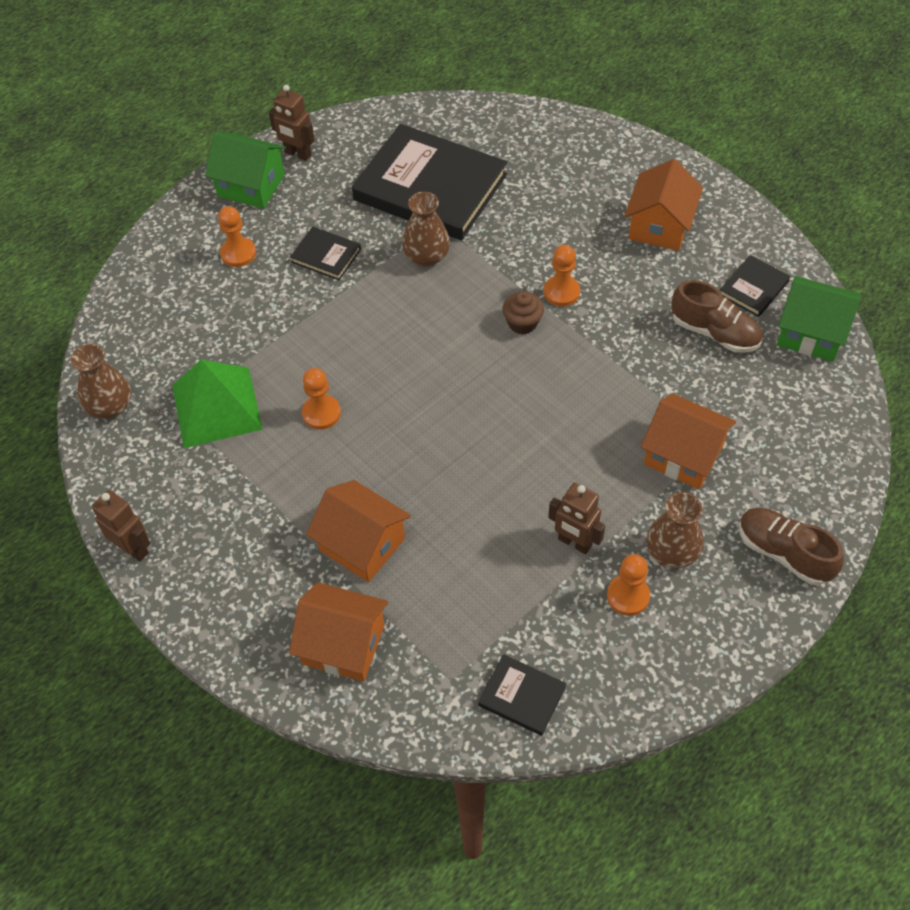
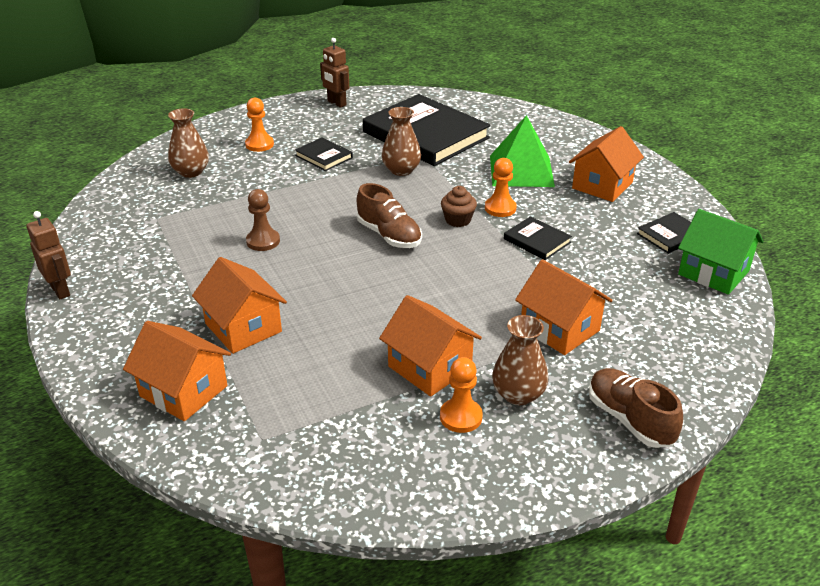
camera: 15 degrees right, 20 degrees down
(110, 406) = (107, 207): brown vase -> brown vase (191, 172)
(216, 407) = (185, 222): green pyramid -> green pyramid (521, 171)
(251, 185) = (292, 113): green house -> none
(321, 413) = (263, 241): orange pawn -> brown pawn
(522, 696) = (320, 468): black book -> black book (537, 241)
(574, 543) = (429, 367): brown robot -> orange house
(714, 332) = (623, 256): brown shoe -> brown shoe (389, 235)

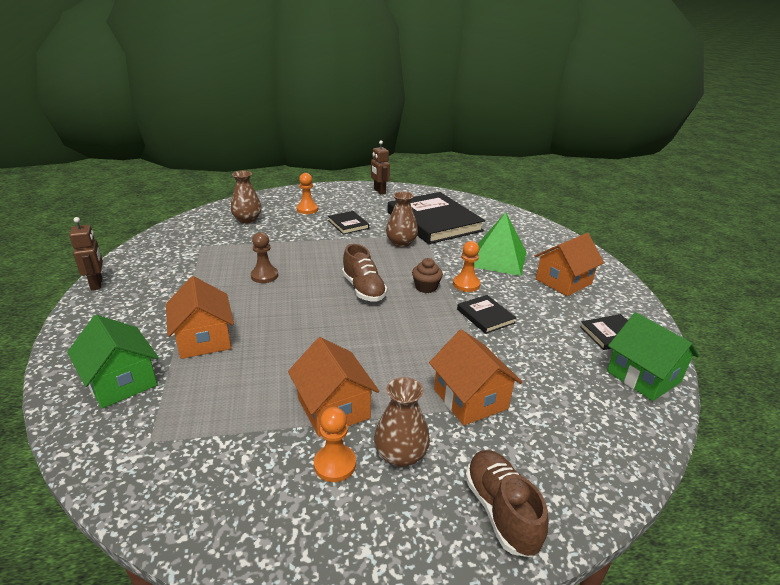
camera: 15 degrees right, 5 degrees down
(184, 391) = (121, 382): orange house -> green house

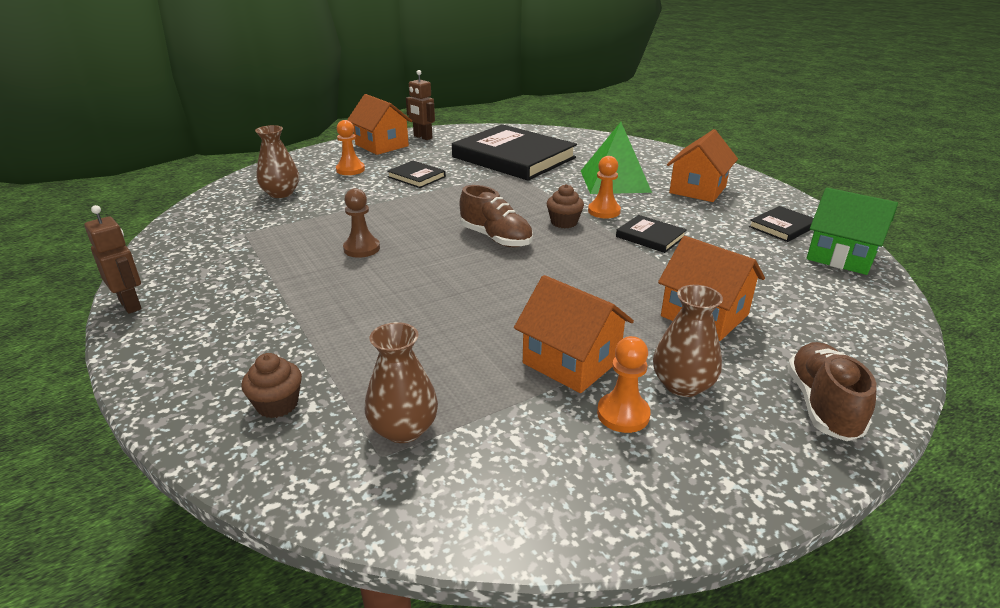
camera: 20 degrees left, 0 degrees up
(121, 382) = (277, 404): green house -> brown cupcake
(204, 339) = (346, 332): orange house -> orange house (381, 145)
(401, 243) = (496, 184): brown vase -> brown vase (403, 429)
(501, 511) = (822, 405): brown shoe -> brown shoe turned 45 degrees clockwise

